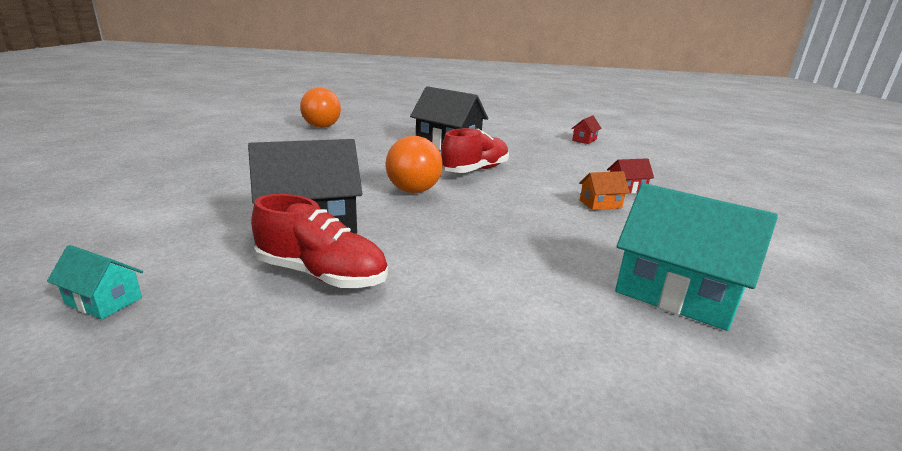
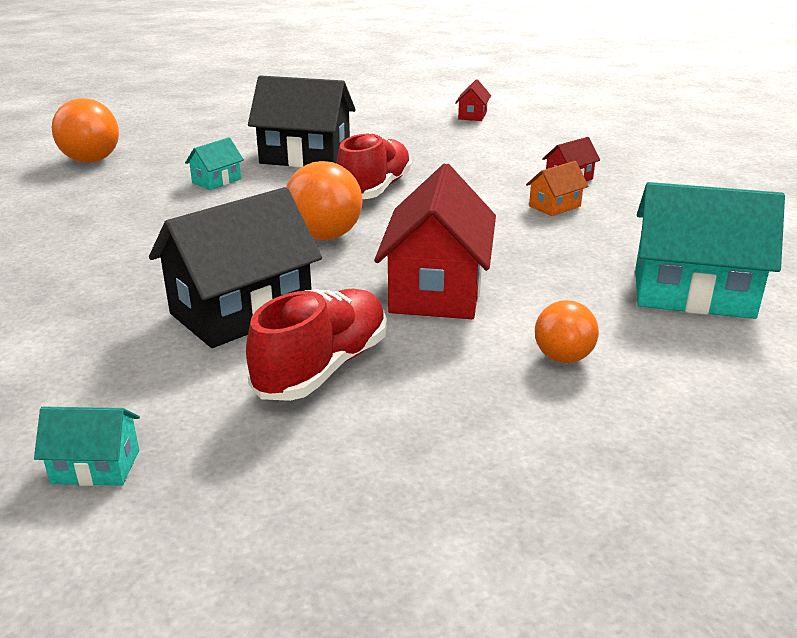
camera: 20 degrees left, 5 degrees up
(321, 274) = (322, 368): red shoe -> red shoe turned 60 degrees counterclockwise
(379, 148) = (216, 181): none -> turquoise house
(457, 241) = (436, 289): none -> red house
(514, 317) = (563, 357): none -> orange ball

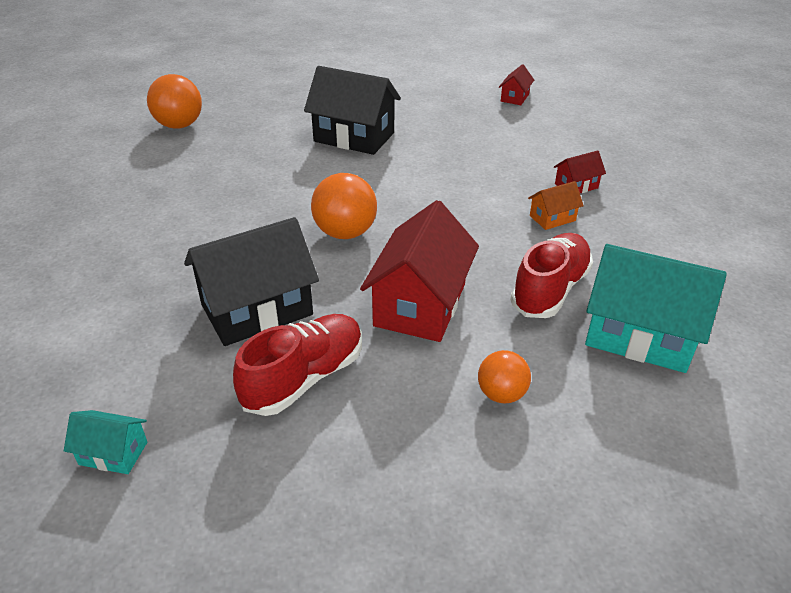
camera: 10 degrees right, 10 degrees up
(216, 181) = (273, 159): turquoise house -> none
(375, 189) = (402, 182): red shoe -> red shoe (550, 290)

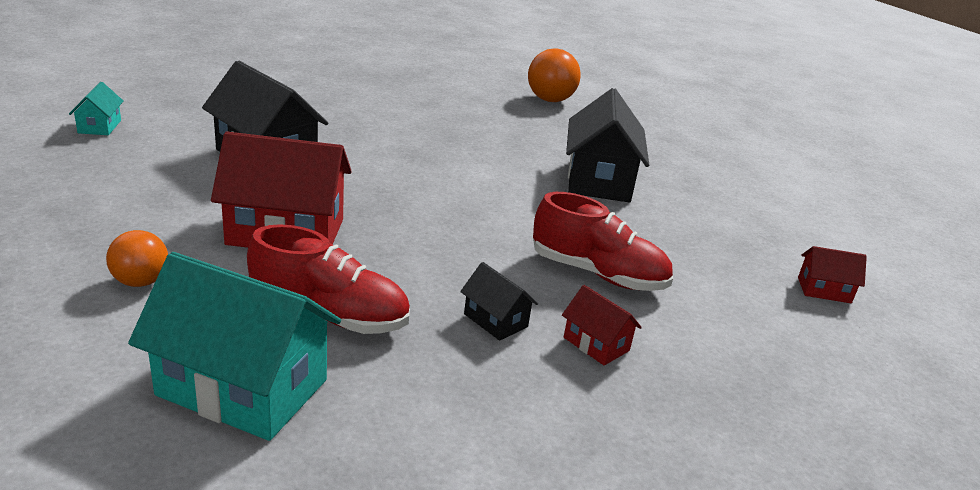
camera: 70 degrees right, 10 degrees down
(304, 378) = (174, 183): red shoe -> red shoe (597, 274)
(345, 233) = (401, 187): orange ball -> none
(552, 218) = (495, 320): orange house -> black house
(639, 335) = (243, 387): turquoise house -> turquoise house turned 75 degrees counterclockwise

